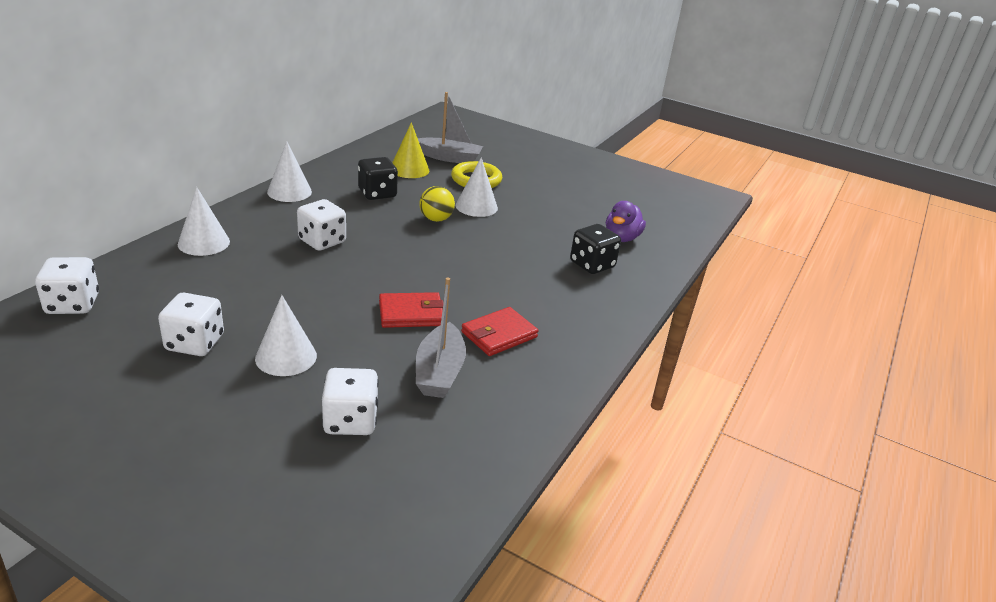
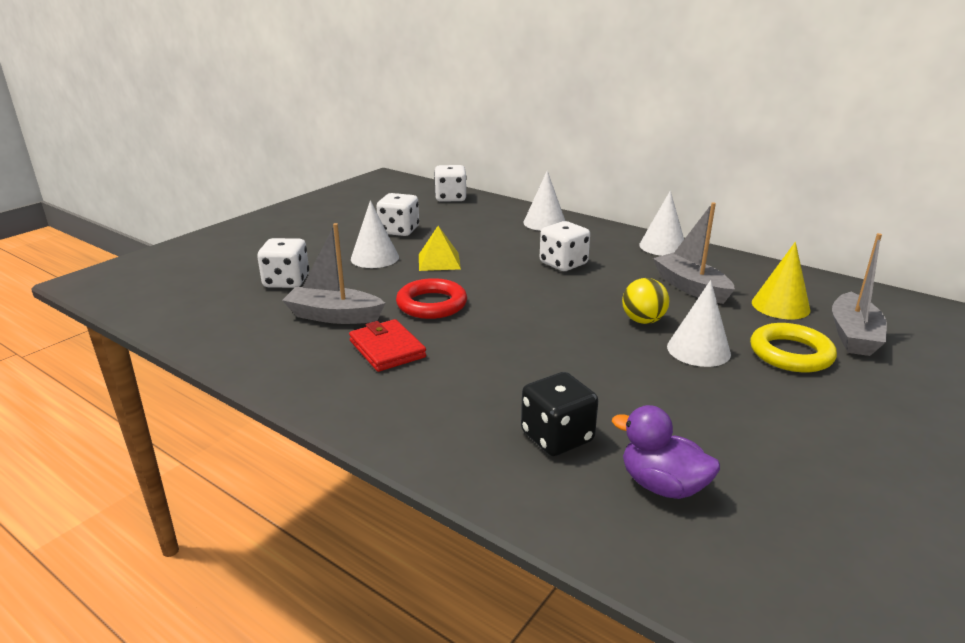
camera: 100 degrees right, 5 degrees down
(305, 311) = (439, 261): none -> yellow pyramid
(377, 193) = (690, 287): black dice -> grey boat
(411, 313) = (431, 304): red wallet -> red ring

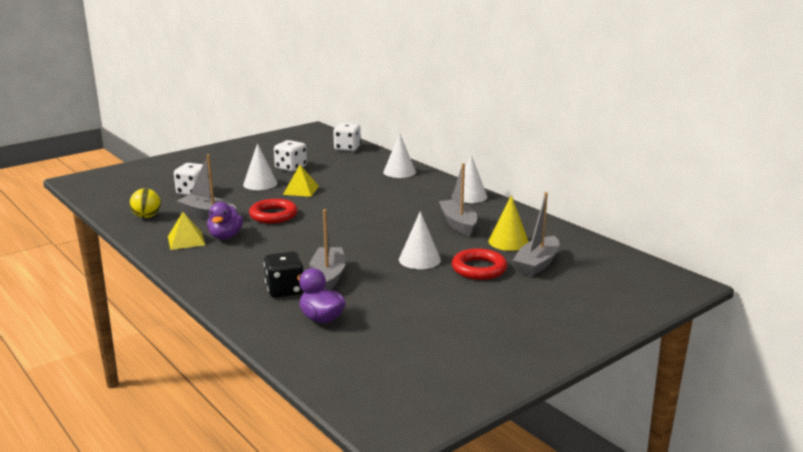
camera: 15 degrees right, 5 degrees down
(330, 365) = (186, 240): none -> yellow pyramid
(387, 349) = (225, 236): red wallet -> purple duck
(563, 264) = (384, 200): white dice -> none
(600, 400) = (328, 277): none -> grey boat
(643, 321) = (401, 239): yellow ball -> yellow ball (147, 217)
(791, 354) = (479, 269): yellow ring -> red ring

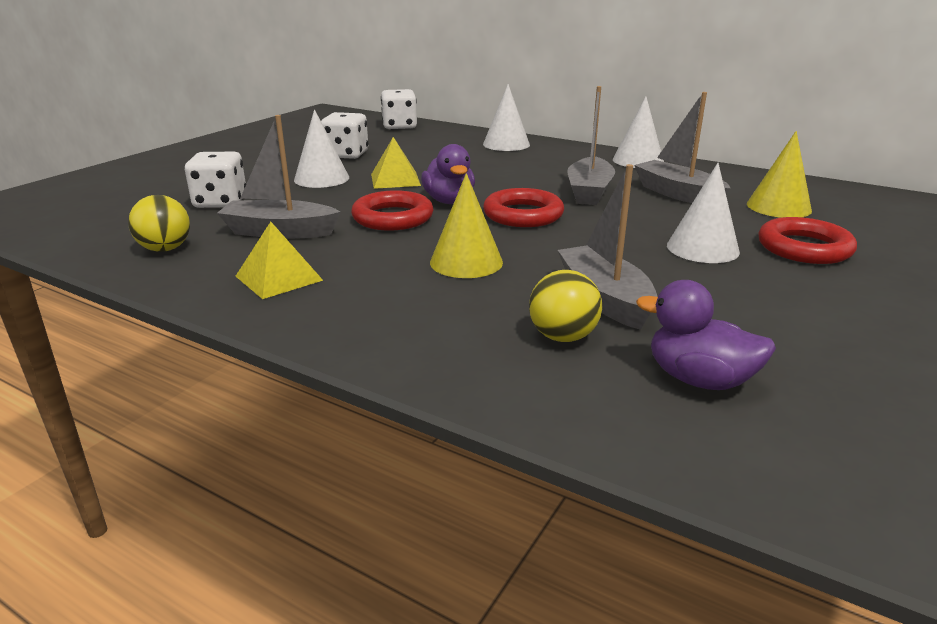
camera: 20 degrees left, 5 degrees up
(225, 236) = (346, 260): purple duck -> purple duck (449, 201)
(283, 247) = (466, 262): none -> yellow cone
(285, 290) = (563, 337): black dice -> yellow ball
(346, 224) = (523, 215): none -> red ring
(537, 264) = (864, 230): grey boat -> grey boat (589, 192)

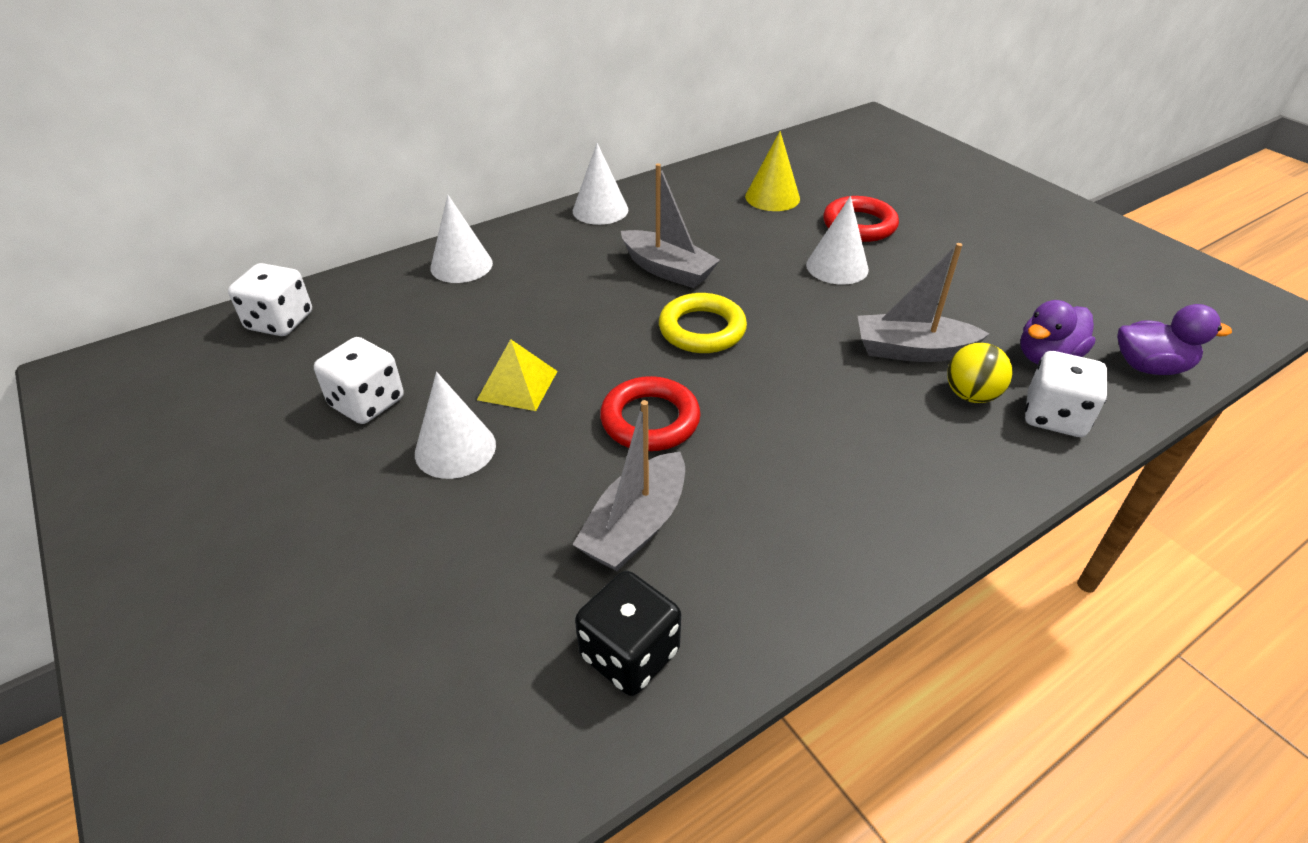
camera: 65 degrees left, 15 degrees up
(165, 249) = (629, 654): yellow ball -> black dice
(220, 202) = (474, 572): white dice -> white dice (1054, 416)
(279, 278) = (779, 550): yellow pyramid -> none
(449, 201) = (627, 365): purple duck -> purple duck (1149, 367)
(466, 262) = (802, 402): yellow cone -> none
(523, 215) = (702, 329): red ring -> yellow ring
(678, 194) = (709, 227): grey boat -> none

